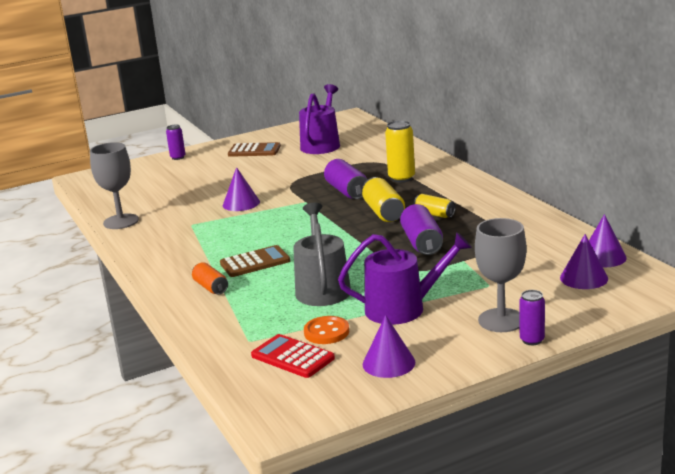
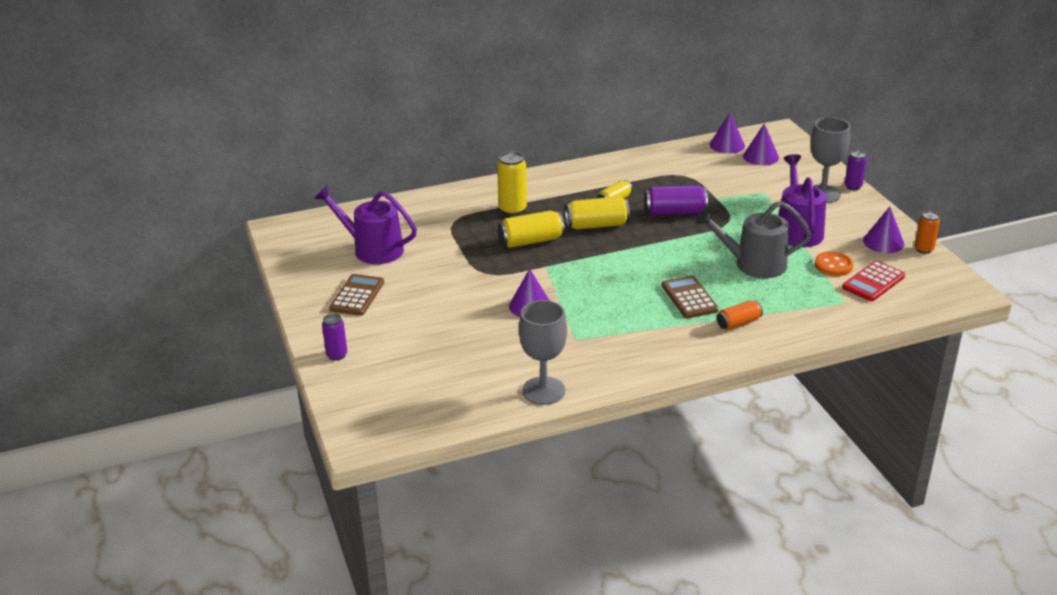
camera: 85 degrees left, 10 degrees up
(347, 191) = (531, 241): purple can -> yellow can
(376, 392) = (924, 249): none -> orange can

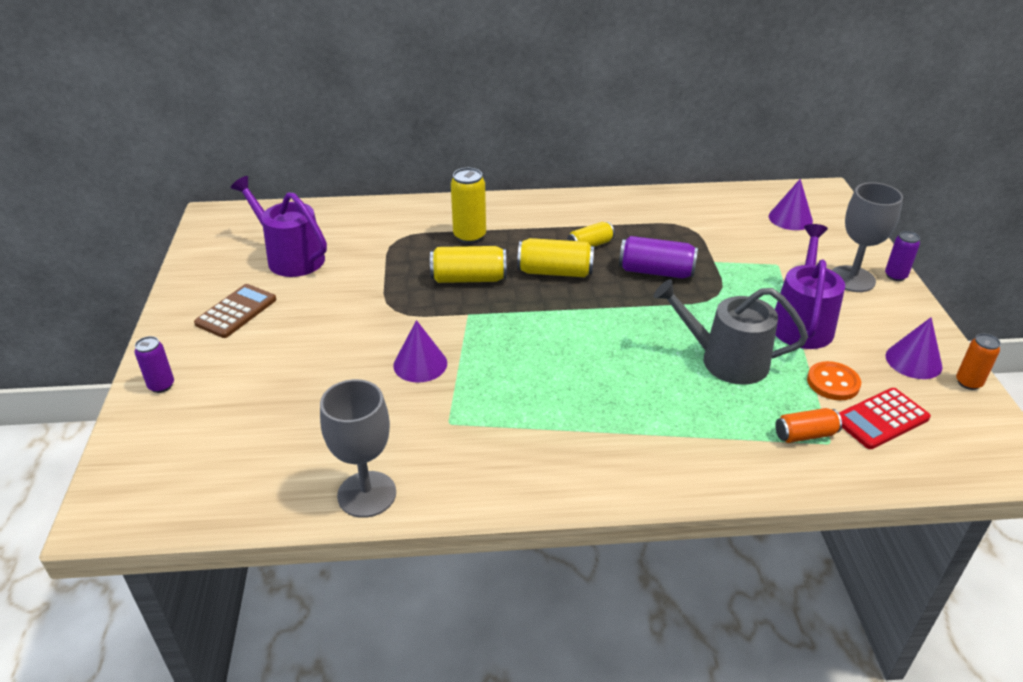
camera: 15 degrees right, 5 degrees up
(689, 298) = (621, 393): brown calculator -> none
(727, 145) = (755, 198): purple cone -> none
(738, 323) = (670, 445): orange can -> orange can (805, 435)

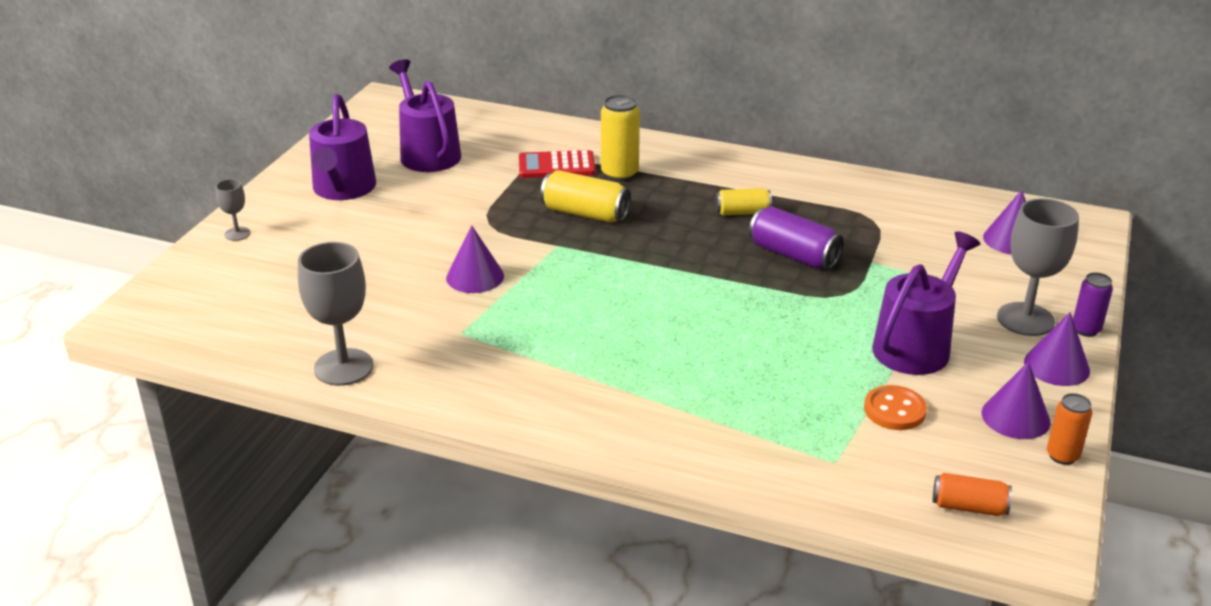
camera: 25 degrees right, 5 degrees down
(161, 385) = (237, 234): purple can -> grey goblet
(236, 311) = (343, 189): brown calculator -> purple watering can
(555, 272) = (681, 229): yellow can -> none
(726, 360) = (792, 357): grey watering can -> none
(805, 435) = (813, 446): orange can -> orange can (969, 507)
(881, 419) = (916, 458): red calculator -> red calculator (556, 166)
(902, 310) = (1056, 366): none -> purple cone

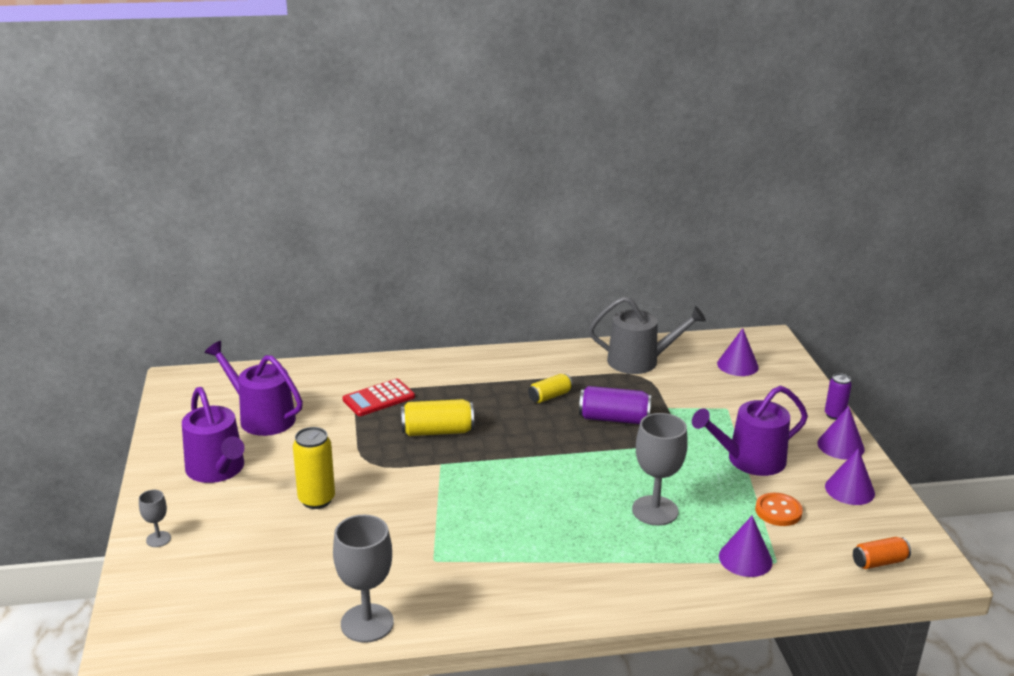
camera: 30 degrees left, 5 degrees down
(475, 277) = (401, 510): purple cone -> purple cone (745, 559)
(619, 174) = (433, 391): yellow can -> yellow can (316, 500)
(887, 203) = (639, 361): none -> grey watering can
(916, 346) = (749, 460): purple watering can -> purple watering can turned 120 degrees counterclockwise
(1025, 319) = (795, 419): grey goblet -> grey goblet (655, 510)
(1062, 456) = (897, 506): orange can -> none

